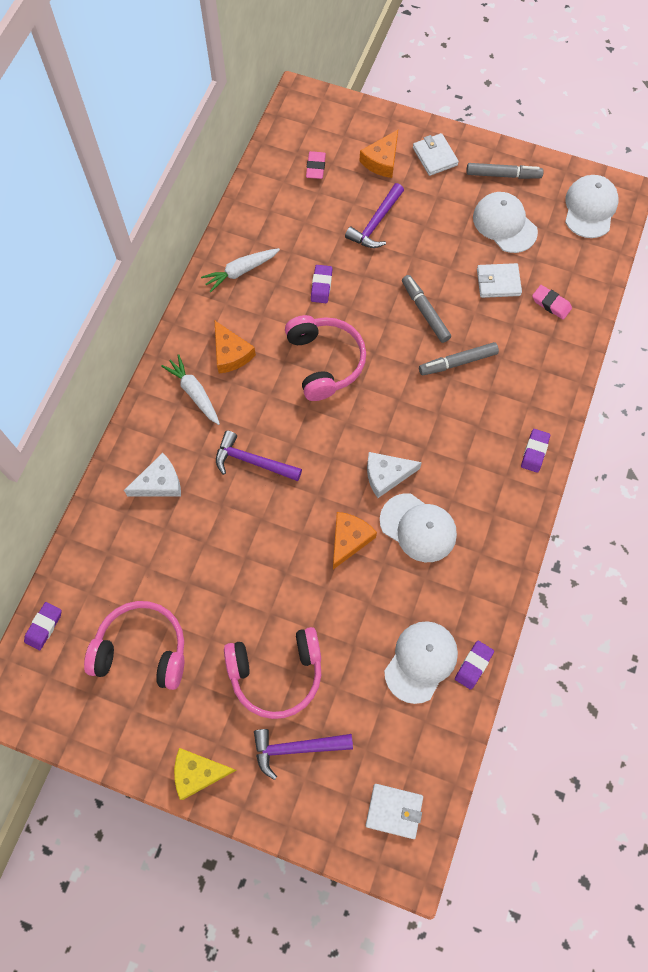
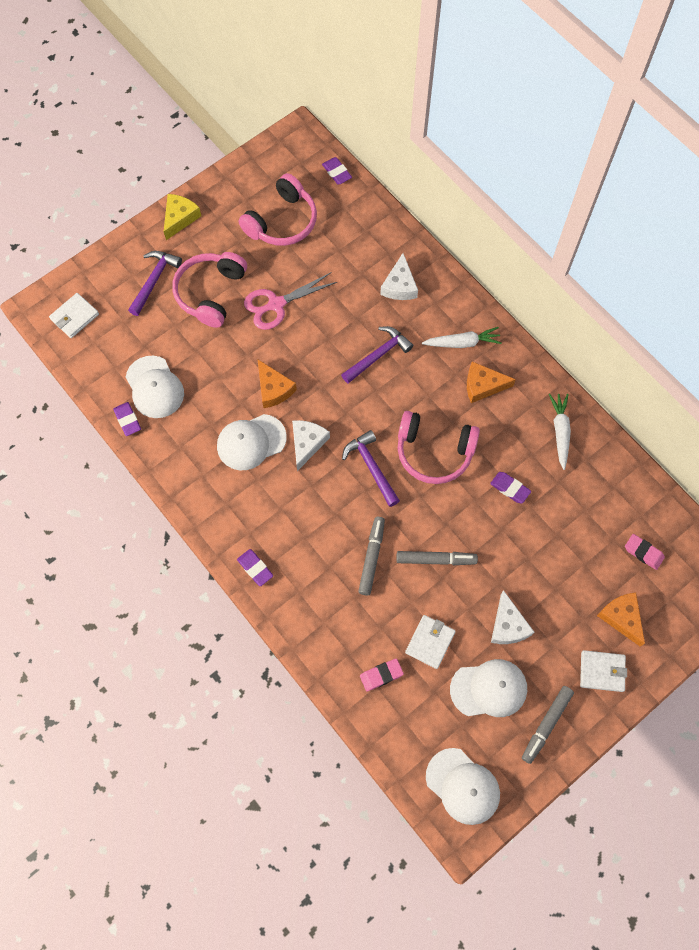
camera: 120 degrees right, 0 degrees up
(251, 594) = (276, 304): none -> pink scissors
(375, 223) = (551, 570): purple hammer -> purple hammer (371, 467)
(444, 234) = (508, 625): none -> white cheese

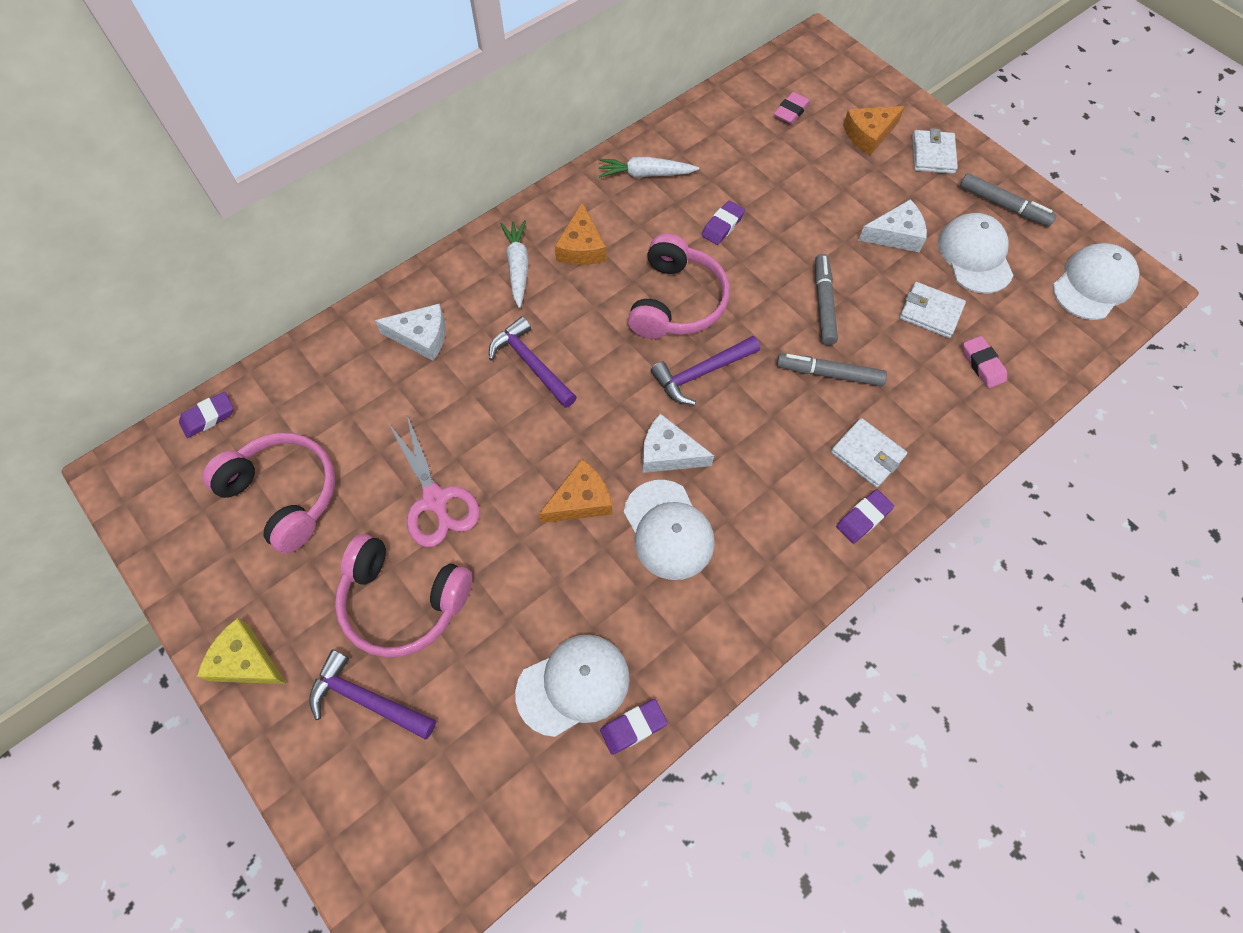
camera: 90 degrees left, 5 degrees down
(75, 317) = (426, 846): white wallet -> white wallet (867, 454)

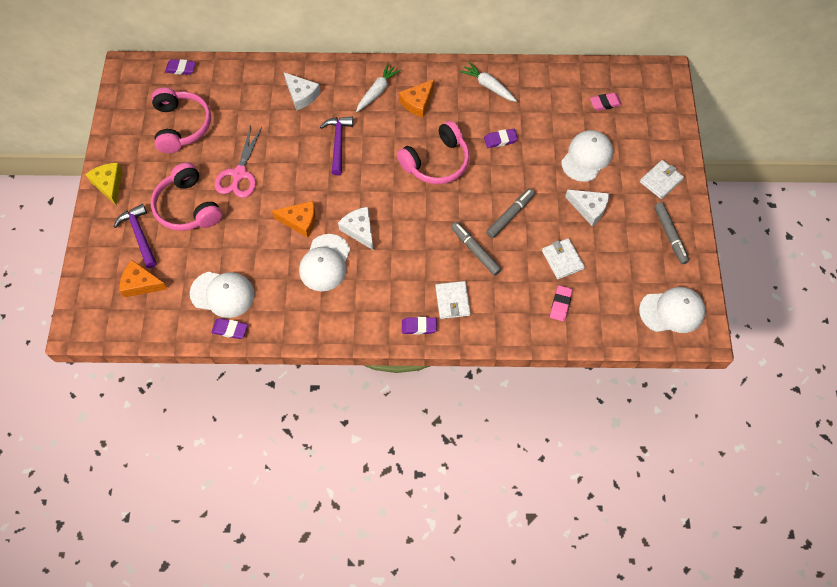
camera: 40 degrees right, 0 degrees up
(701, 373) = (412, 205): purple hammer -> none
(869, 134) = (636, 145): orange cheese -> orange cheese (141, 284)
(975, 256) = (621, 249): white cap -> white cap (586, 157)

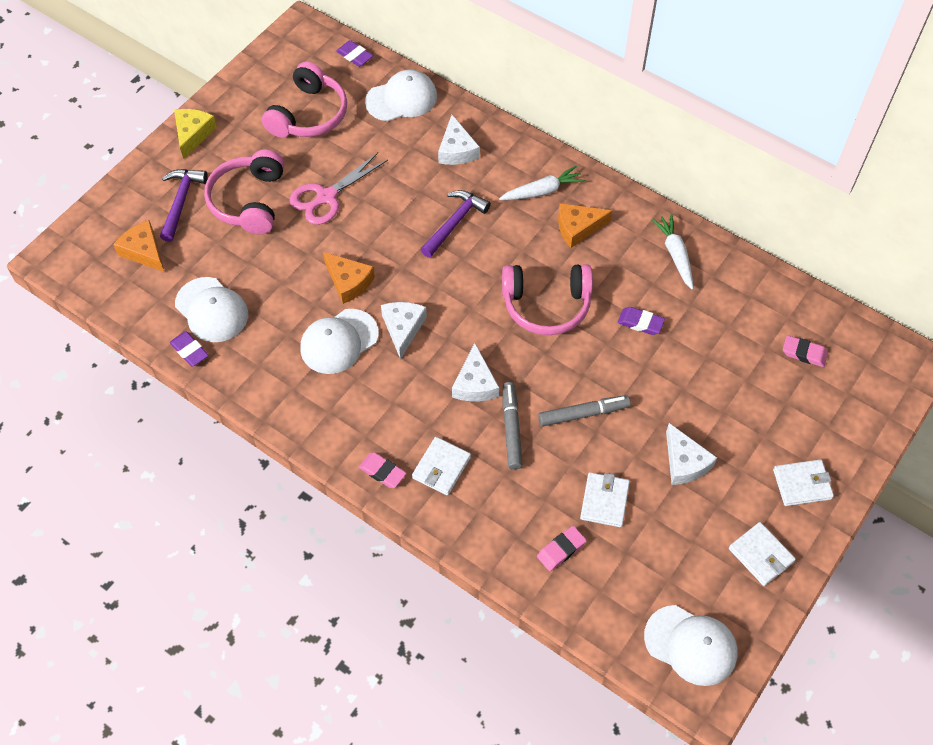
camera: 35 degrees right, 5 degrees down
(419, 327) = (382, 472): purple eraser -> pink eraser
(432, 237) = (475, 383): none -> white cheese
(586, 157) = (730, 402): white cap -> white cap (401, 99)
(670, 235) = (761, 555): grey marker -> white wallet

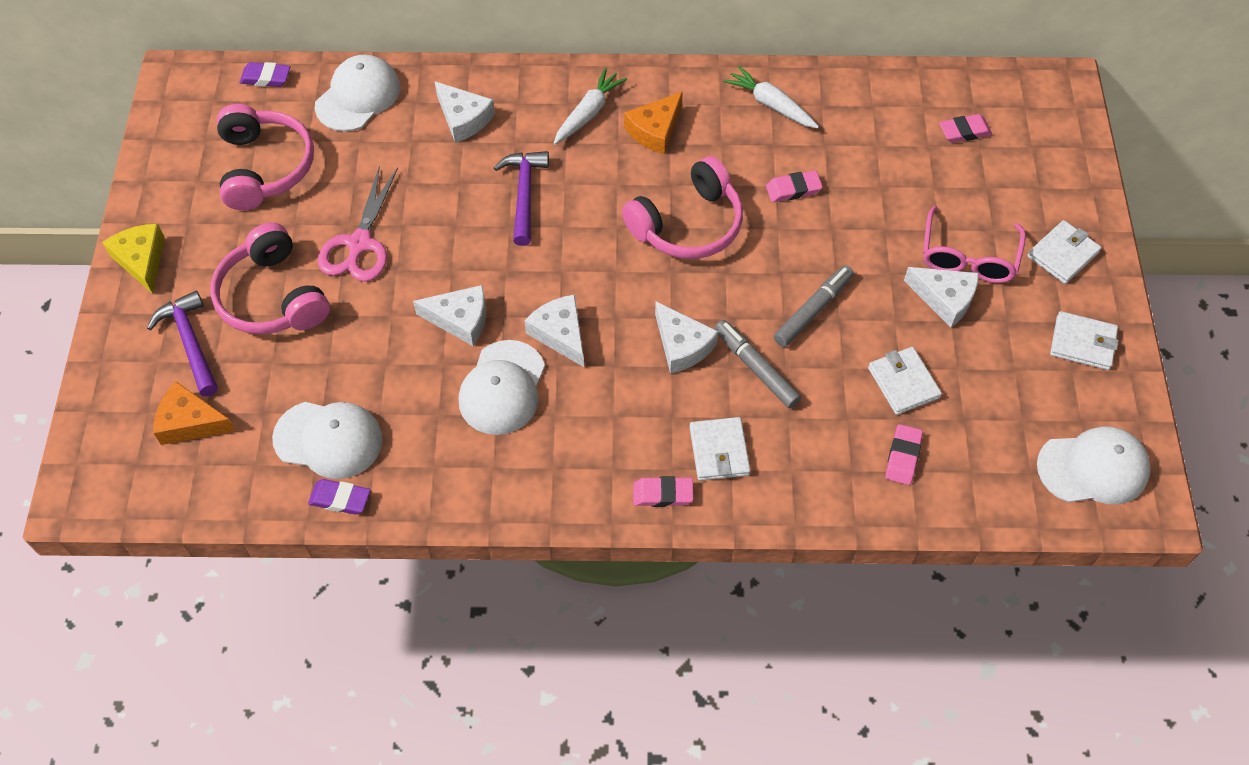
camera: 35 degrees left, 0 degrees up
(348, 282) = (460, 319): orange cheese -> white cheese
(640, 323) = (793, 189): purple eraser -> pink eraser
(727, 444) = (968, 257): none -> pink glasses

